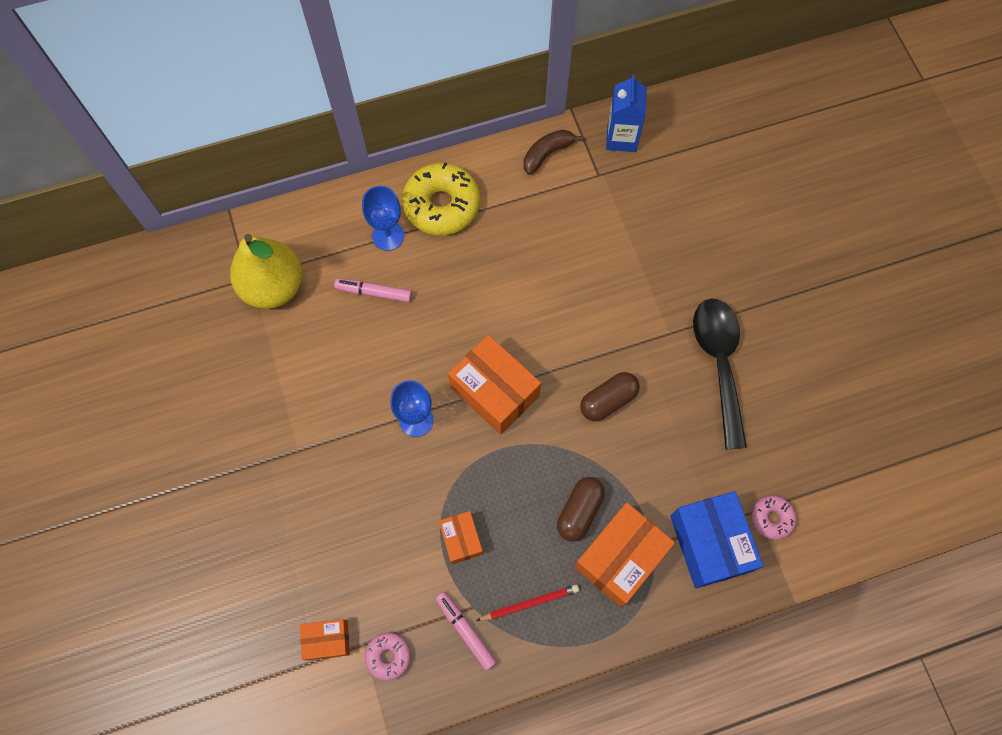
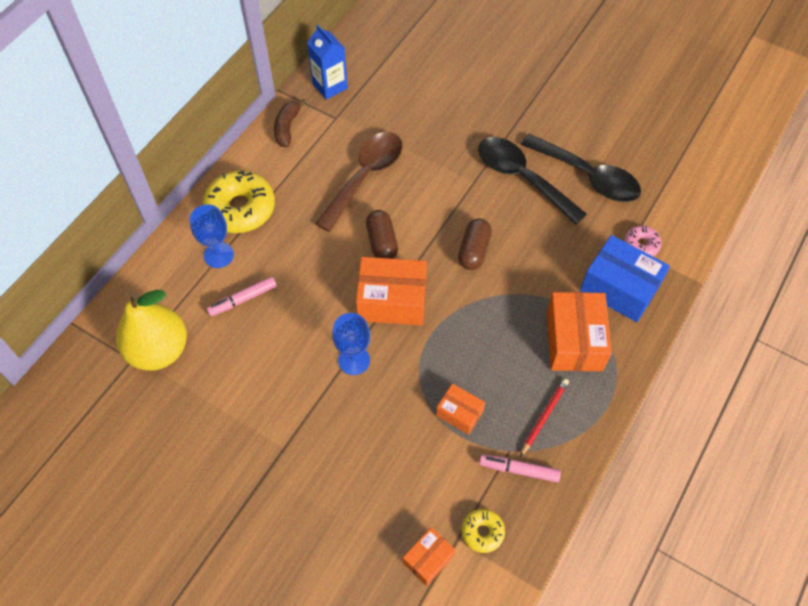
camera: 40 degrees left, 10 degrees down
(388, 656) = (482, 532): pink donut -> yellow donut
(574, 254) = (365, 177): none -> brown spoon
(579, 511) = (521, 333): brown capsule -> brown capsule (382, 242)
(785, 410) = (588, 176): none -> black spoon

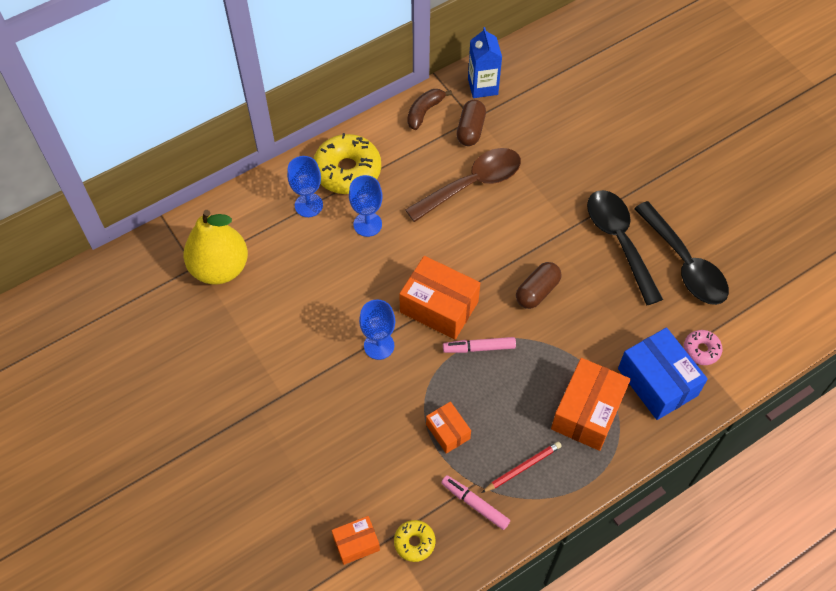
camera: 25 degrees right, 0 degrees up
(243, 299) = (310, 252): pink marker -> pink marker (479, 348)
(285, 251) = (367, 224): none -> blue goblet
(382, 242) = (457, 250): brown capsule -> brown capsule (470, 130)

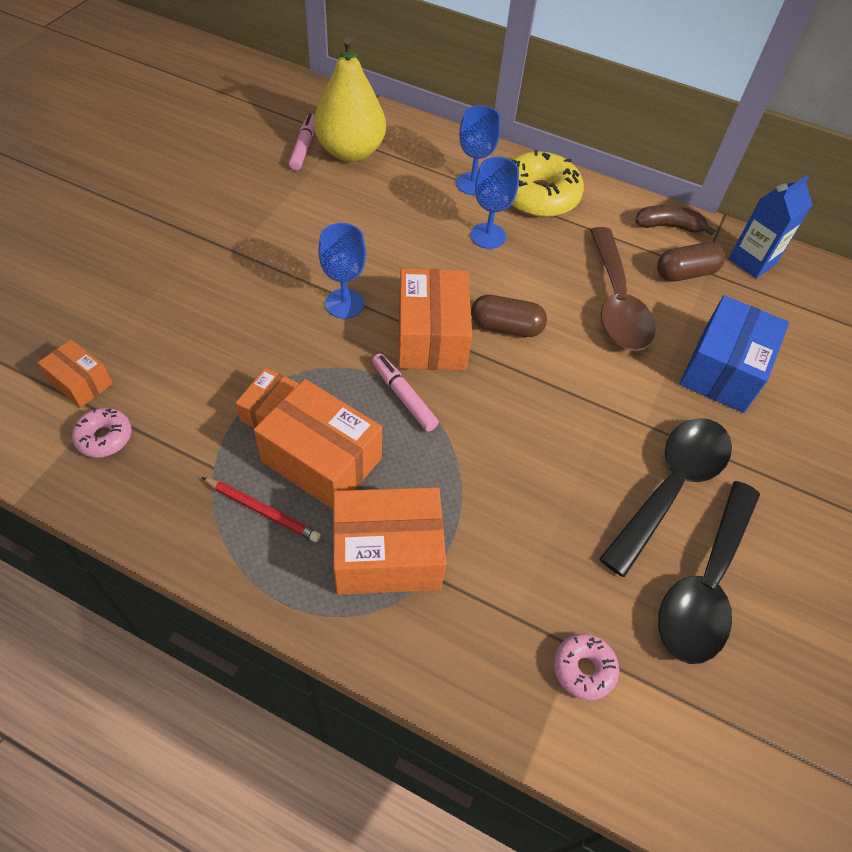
camera: 55 degrees right, 5 degrees down
(414, 542) = (104, 437): yellow donut -> pink donut
(472, 184) = (616, 303): brown spoon -> brown spoon turned 60 degrees clockwise
(475, 504) = (185, 479): pink marker -> pink marker (304, 147)
(503, 418) = (321, 460): none -> orange box
(537, 291) = (524, 424): brown capsule -> brown capsule (506, 327)
(657, 382) = (490, 627): blue box -> blue box (723, 370)

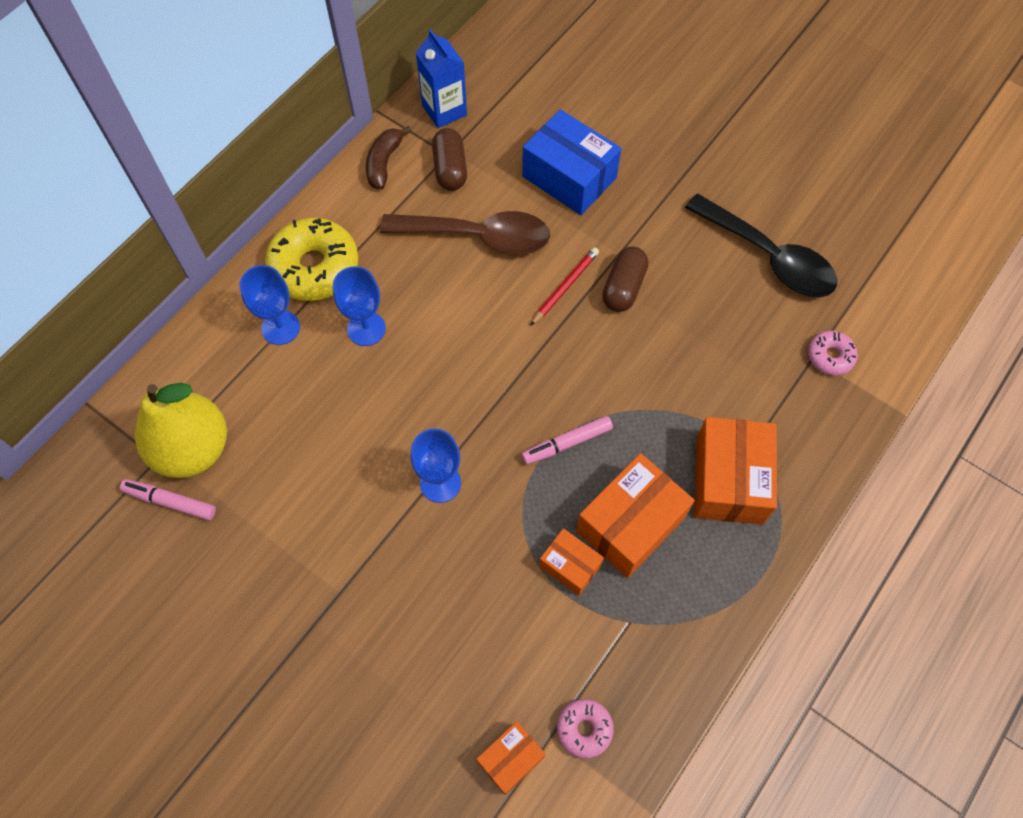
camera: 75 degrees left, 10 degrees up
(263, 511) = (679, 579): red pencil -> red pencil (565, 287)
(431, 337) = (497, 406): orange box -> none
(506, 327) = (495, 338): brown capsule -> brown capsule (623, 287)
(671, 486) = (682, 253): black spoon -> none

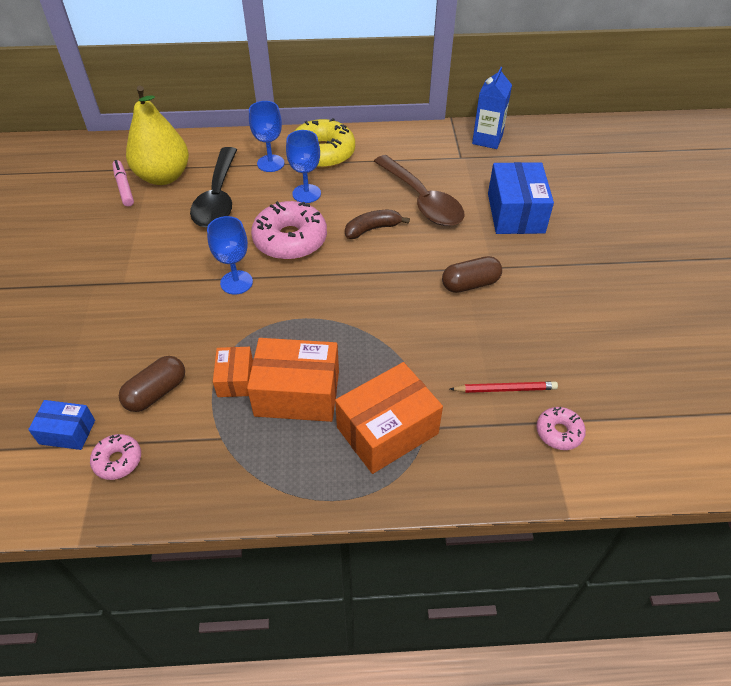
camera: 50 degrees right, 15 degrees down
(384, 163) = (421, 138): brown banana -> brown banana (372, 229)
(423, 393) = (290, 240): none -> pink donut
(450, 169) = (452, 164): brown capsule -> brown capsule (156, 392)
(511, 759) = (67, 432): orange box -> blue box
(565, 287) = (436, 257): red pencil -> red pencil (505, 389)
(567, 443) = (324, 324): pink marker -> none
(769, 257) = (593, 345): black spoon -> black spoon (218, 198)

